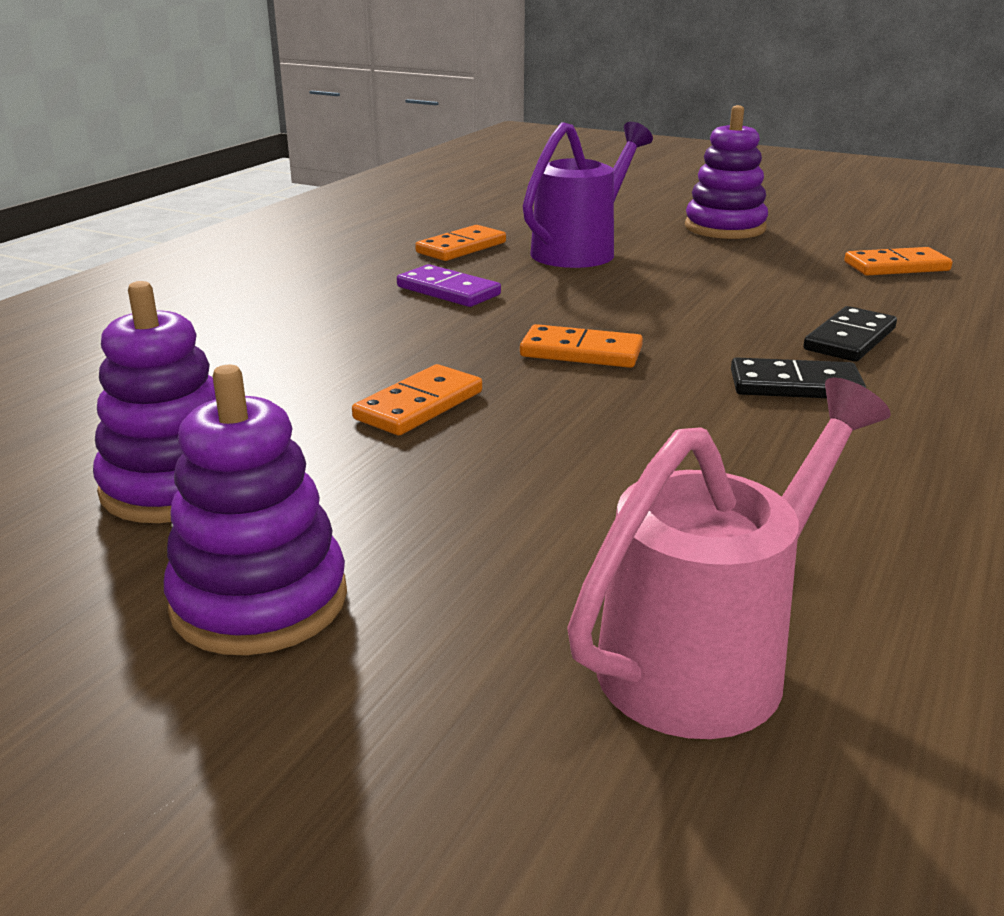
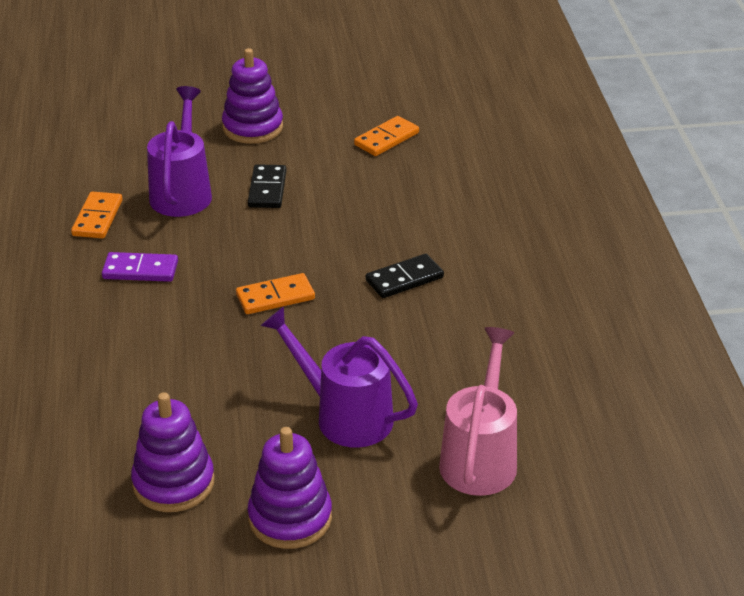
camera: 35 degrees left, 10 degrees up
(419, 405) = (232, 376): orange domino -> none
(522, 501) = (344, 415): none -> purple watering can
(849, 339) = (405, 227): black domino -> black domino (267, 189)

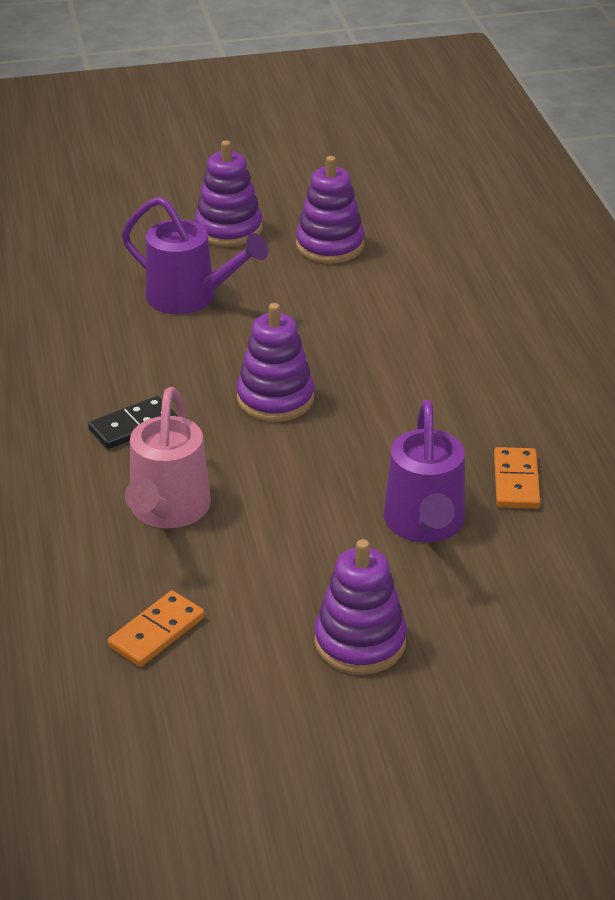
camera: 175 degrees right, 0 degrees up
(140, 270) = (435, 420): purple domino -> none
(267, 189) = (314, 535): black domino -> none
(275, 297) = (275, 399): orange domino -> purple stacking toy
(480, 457) = (69, 274): pink watering can -> pink watering can (167, 511)

